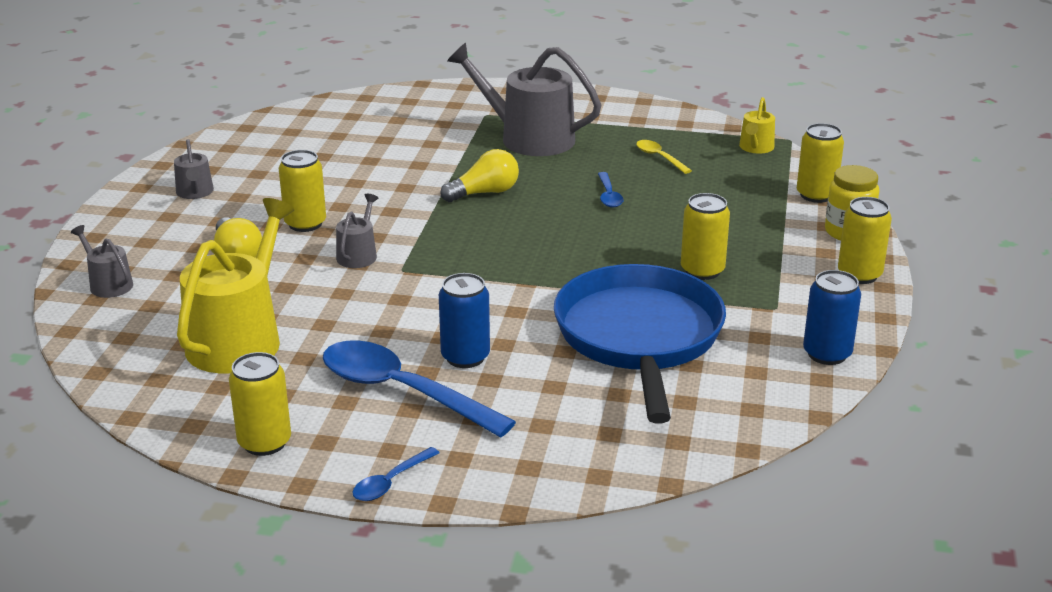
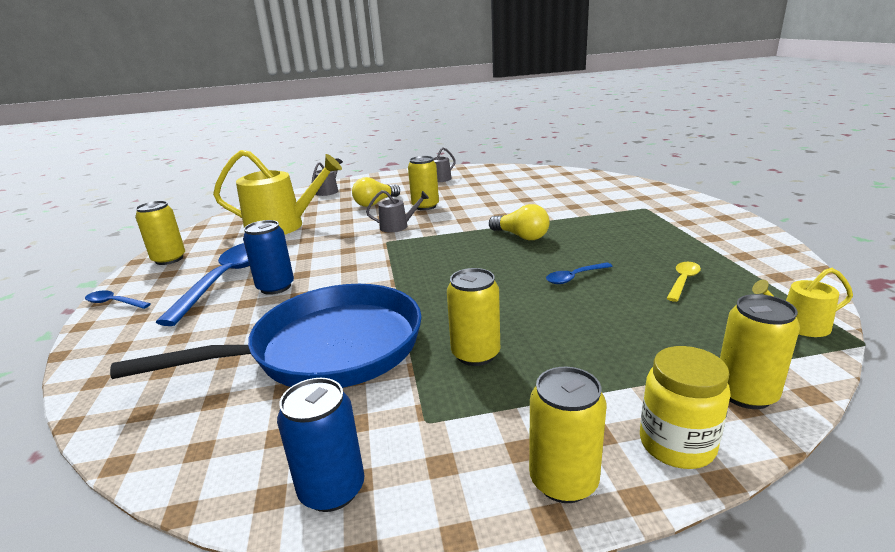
camera: 70 degrees right, 5 degrees down
(528, 138) = (630, 228): grey watering can -> none

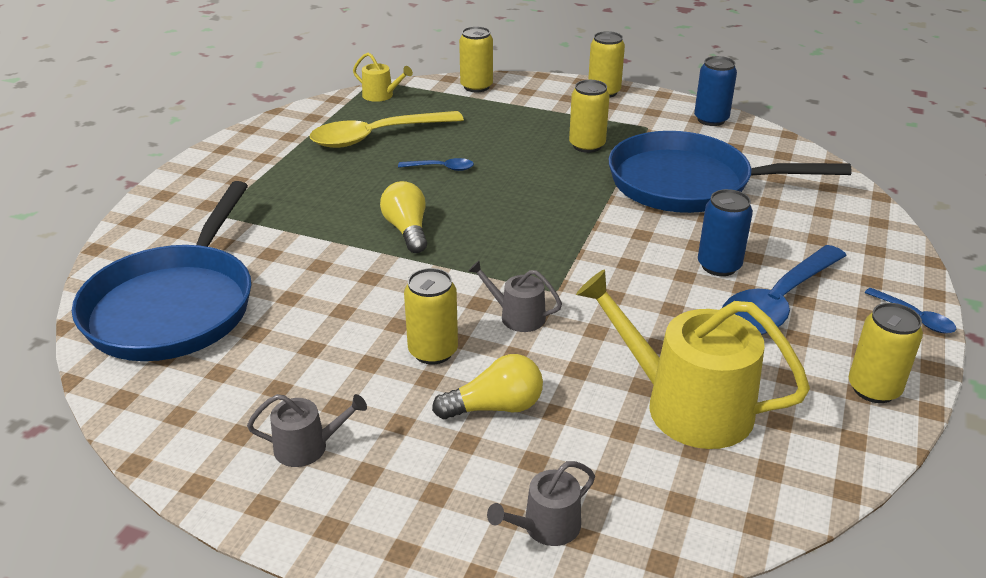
camera: 150 degrees left, 10 degrees up
(568, 183) = (174, 306): none -> blue pan
(677, 445) = (540, 85): yellow jar -> none
(683, 281) = (377, 136): yellow spoon -> yellow spoon, size x2.20

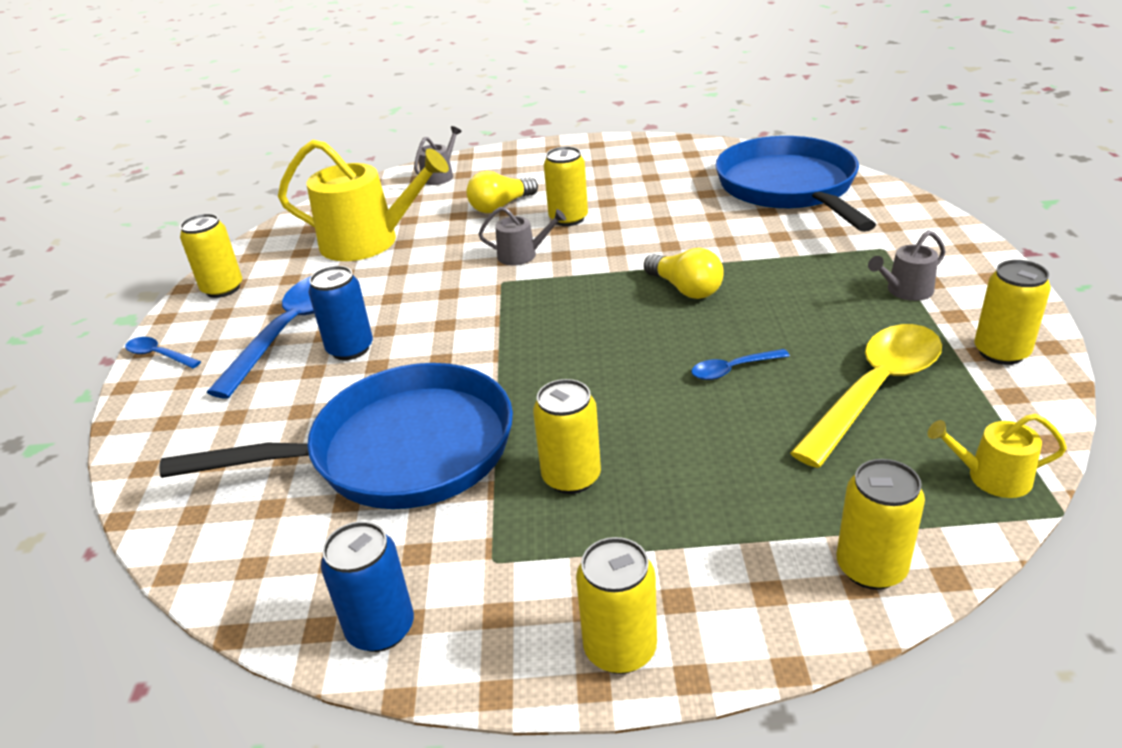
camera: 160 degrees right, 0 degrees up
(279, 133) = (1001, 352): none -> yellow can
(308, 447) = (599, 164): grey watering can -> grey watering can (905, 291)

